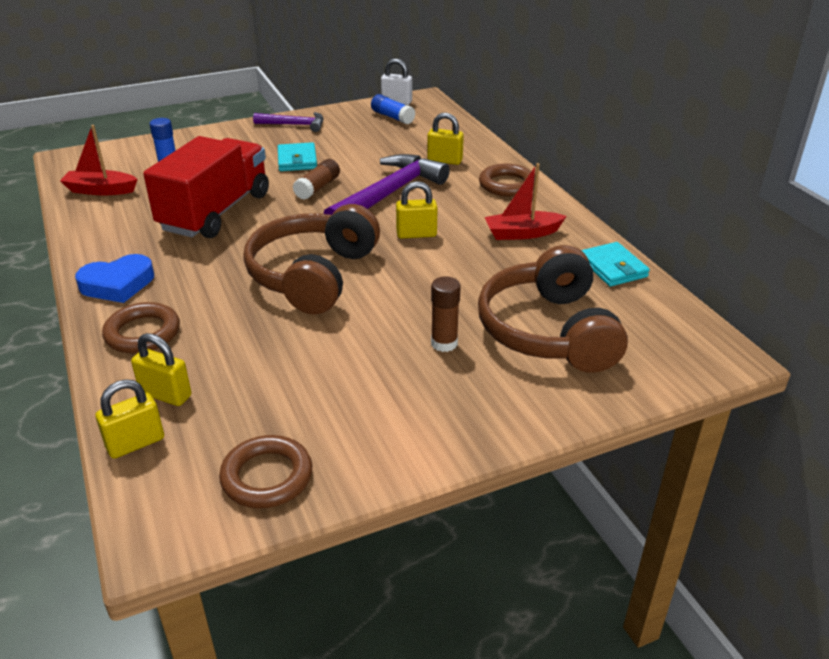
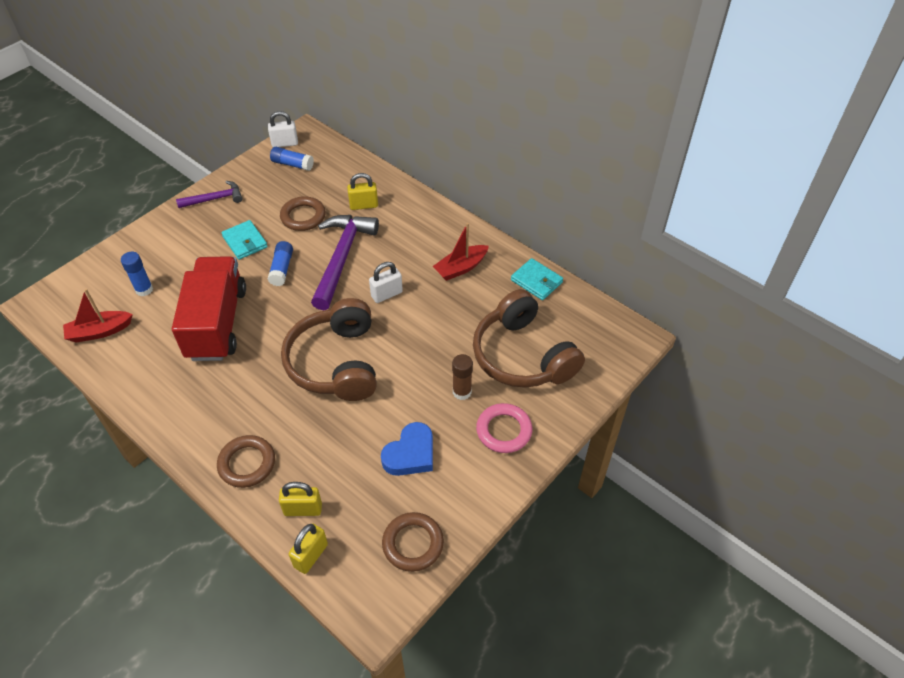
camera: 25 degrees left, 15 degrees up
(118, 284) = (192, 425): blue heart -> blue heart (410, 454)
(318, 188) = (282, 269): brown glue stick -> blue glue stick
(416, 234) = (386, 294): yellow padlock -> white padlock
(473, 398) = (504, 430): none -> pink ring
(507, 185) = (424, 218): brown ring -> brown ring (303, 216)

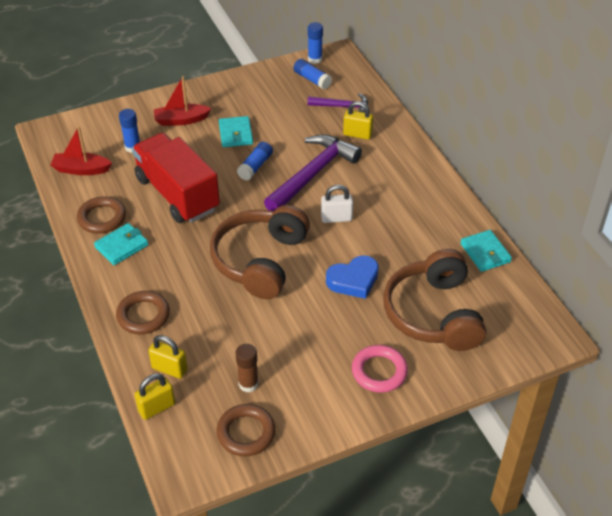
camera: 25 degrees right, 5 degrees down
(186, 398) = (121, 246): none -> turquoise wallet
(214, 199) = (228, 90): purple hammer -> purple hammer (342, 106)
(217, 323) = (177, 194): red truck -> red truck turned 60 degrees counterclockwise
(285, 143) = (315, 59): white padlock -> blue glue stick
(303, 216) = (297, 128): brown ring -> brown ring (102, 218)
(410, 454) = (284, 359): blue heart -> blue heart (353, 280)
(461, 268) = (418, 217): red boat -> red boat (181, 120)
(462, 392) = (359, 325): brown glue stick -> brown glue stick (248, 384)

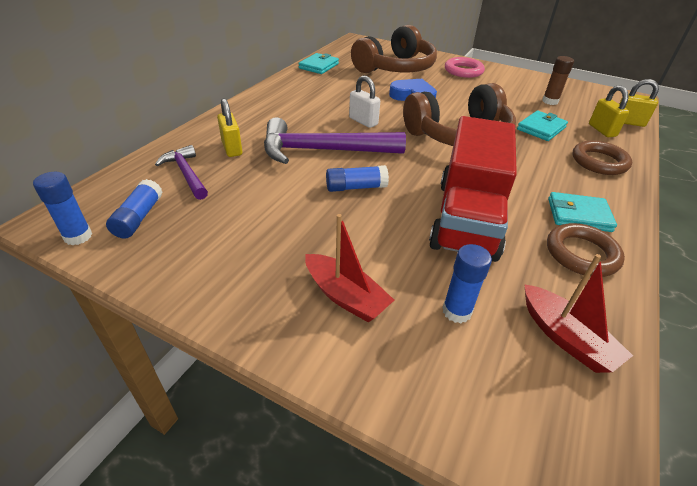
camera: 130 degrees left, 5 degrees down
(236, 134) = (318, 228): turquoise wallet -> turquoise wallet (541, 128)
(246, 433) = (574, 91): brown ring -> none

